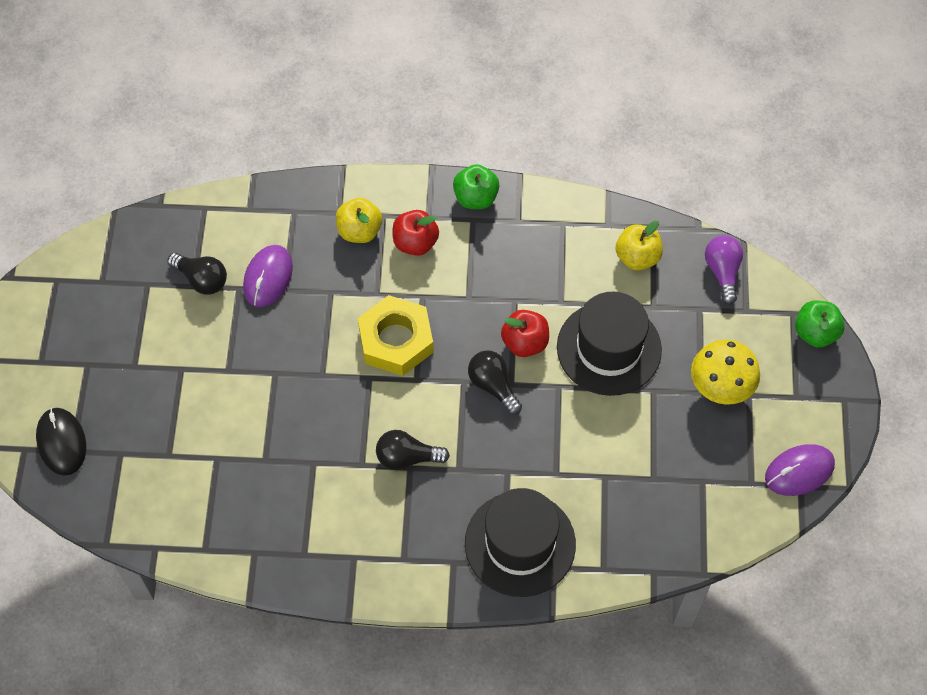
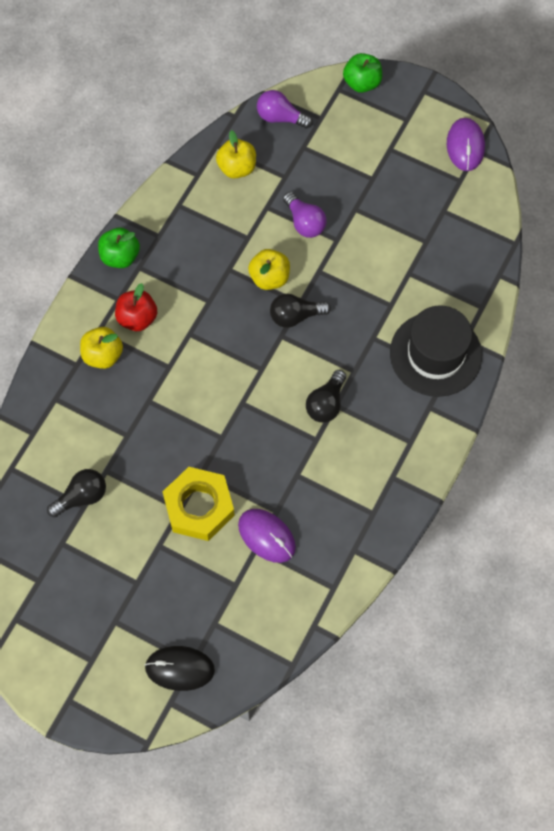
camera: 65 degrees left, 5 degrees up
(268, 277) = (108, 443): purple mouse -> purple mouse (266, 536)
(396, 340) = (219, 369): yellow nut -> yellow nut (199, 507)
(525, 342) = (269, 278): red apple -> yellow apple
(609, 348) = (304, 222): black hat -> purple light bulb
(720, 388) = (375, 164): yellow mushroom -> none

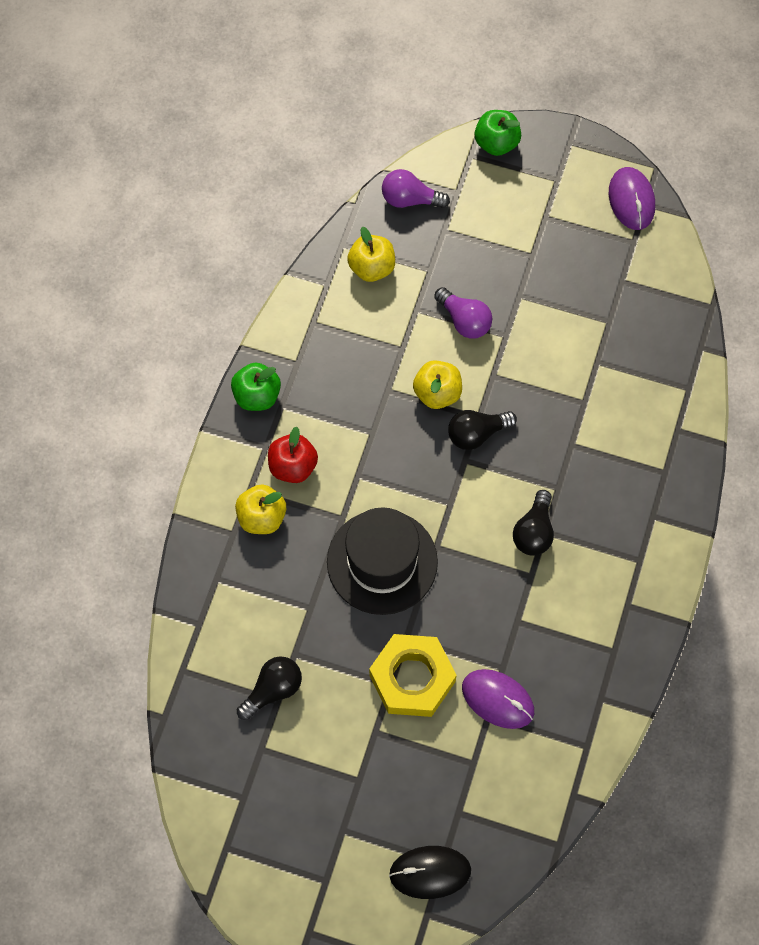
camera: 10 degrees left, 0 degrees up
(435, 354) = (647, 452): black hat -> black hat (382, 562)

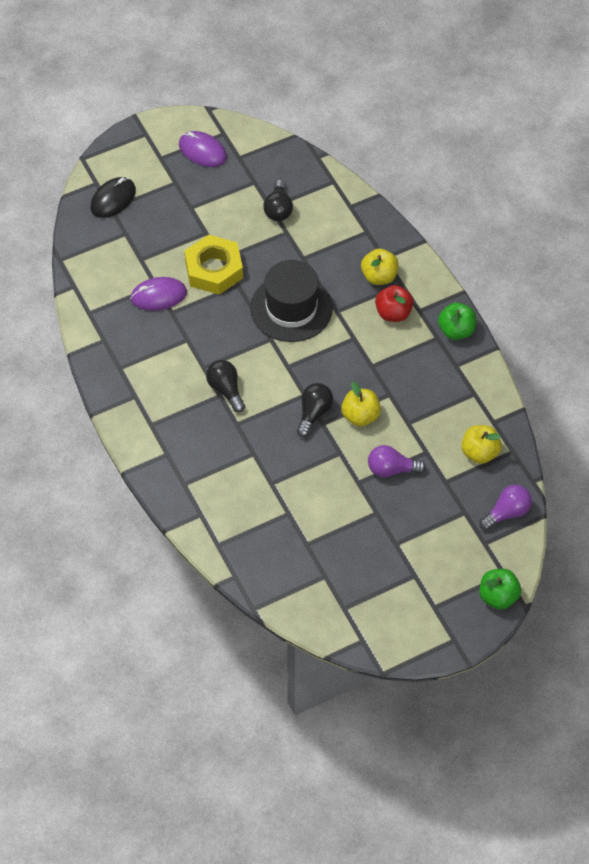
camera: 135 degrees right, 10 degrees down
(631, 200) = (374, 634): purple mouse -> purple mouse (202, 151)

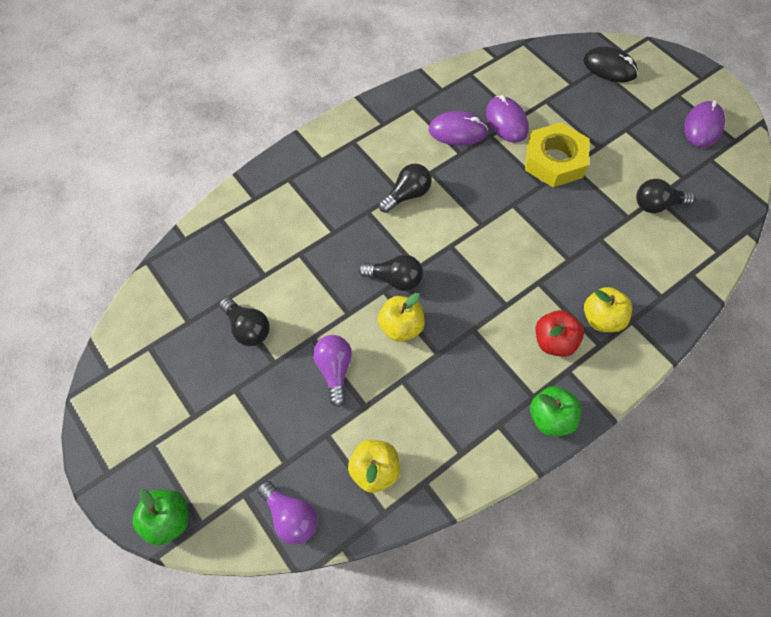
camera: 80 degrees right, 5 degrees up
(160, 337) = (457, 131): none -> purple mouse
(291, 308) = (528, 237): black hat -> none
(340, 530) = (247, 328): none -> black light bulb

